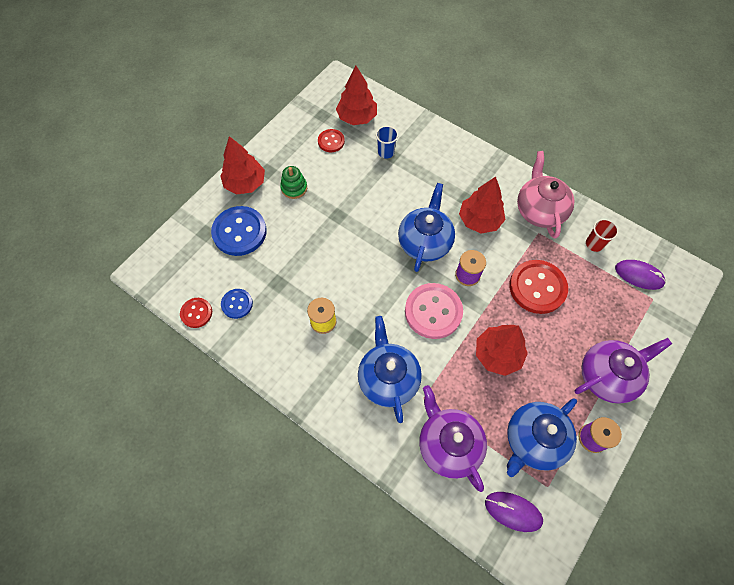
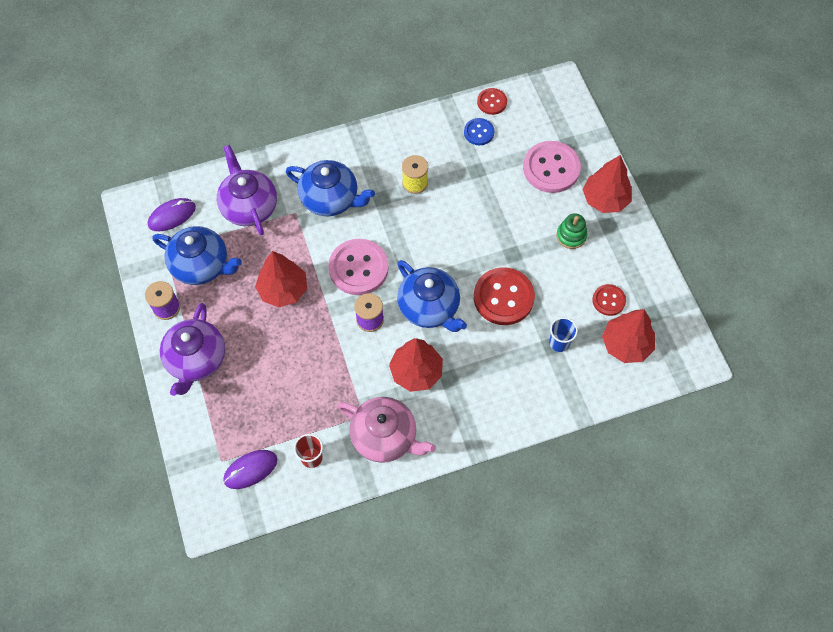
camera: 125 degrees right, 0 degrees up
(239, 232) = (551, 168): blue button -> pink button
(448, 444) = (249, 207): purple teapot -> purple teapot turned 120 degrees counterclockwise
(533, 440) = (201, 265): blue teapot -> blue teapot turned 120 degrees clockwise
(537, 287) = (312, 368): red button -> red button (503, 297)

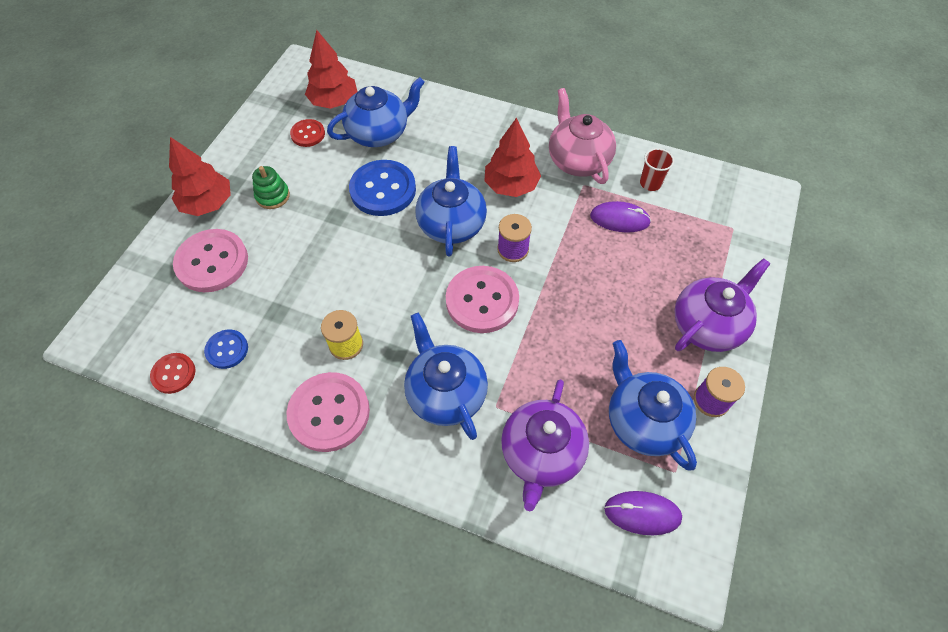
camera: 140 degrees left, 5 degrees down
(250, 470) = (710, 206): purple mouse -> purple mouse (619, 219)
(283, 290) = (573, 332): red tree -> none
(385, 144) = (329, 413): none -> pink button
(503, 297) = (383, 190): red button -> blue button
(559, 342) = (379, 133): blue cup -> blue teapot

